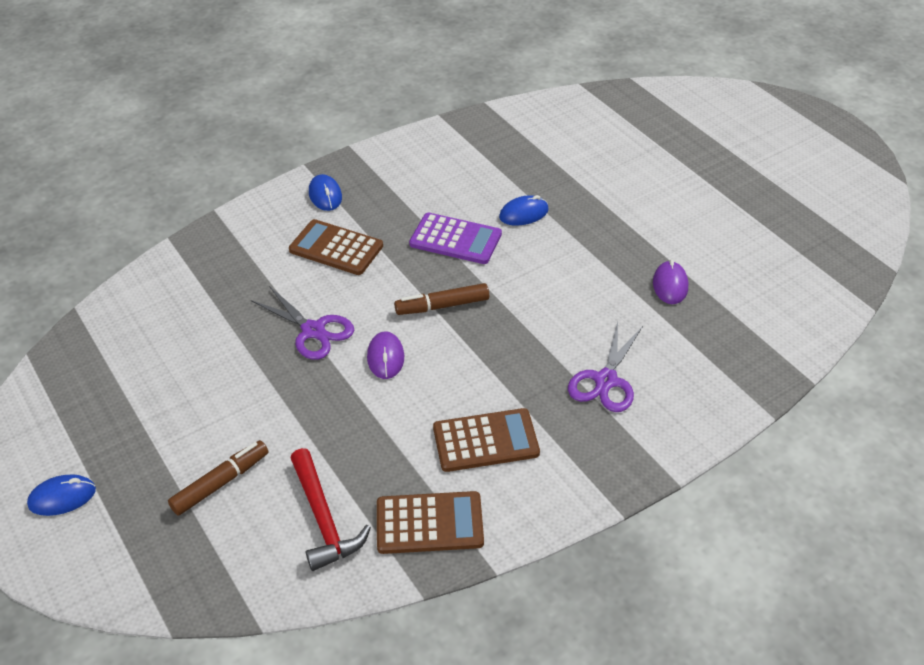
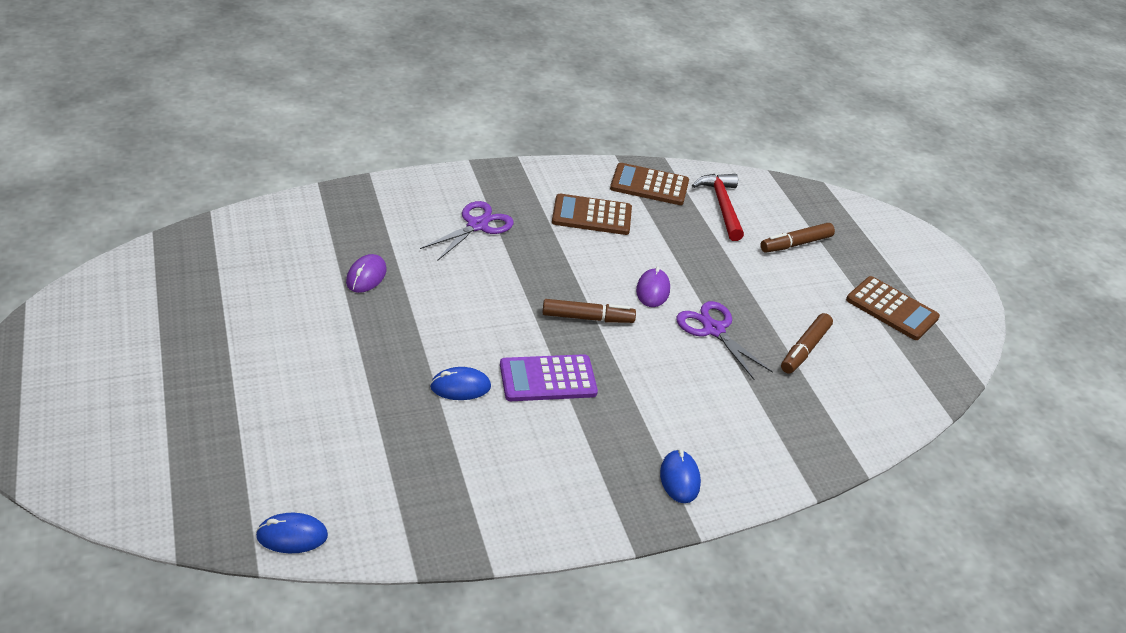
camera: 170 degrees left, 5 degrees down
(62, 497) = (914, 266): blue mouse -> blue mouse (292, 536)
(216, 337) = (804, 349): none -> brown marker
(336, 248) = (678, 406): brown calculator -> brown calculator (892, 309)
(455, 239) = (548, 379): purple calculator -> purple calculator turned 45 degrees counterclockwise

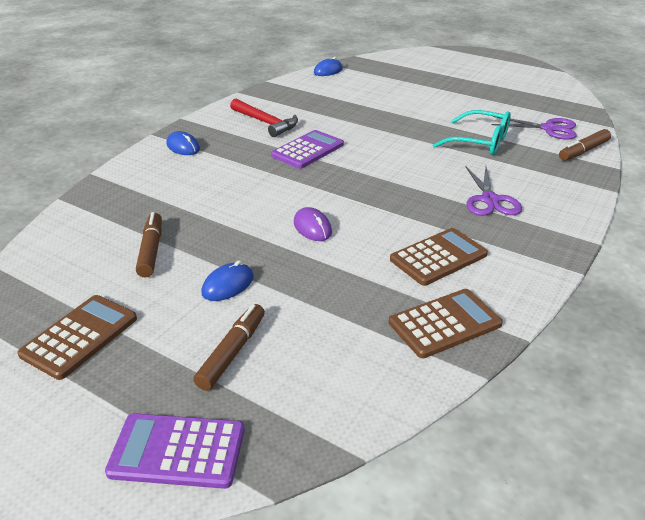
camera: 145 degrees right, 5 degrees down
(366, 276) = (480, 142): purple mouse -> turquoise glasses
(460, 387) = (345, 128): blue mouse -> blue mouse (228, 285)
(587, 318) = (330, 187): brown marker -> brown marker (583, 151)
(713, 330) = (237, 226): purple scissors -> purple scissors (549, 129)
(722, 206) = (351, 349): red hammer -> red hammer (266, 123)
(859, 219) = (177, 451): none -> purple calculator
(892, 309) = (80, 336): brown calculator -> brown calculator turned 120 degrees clockwise

